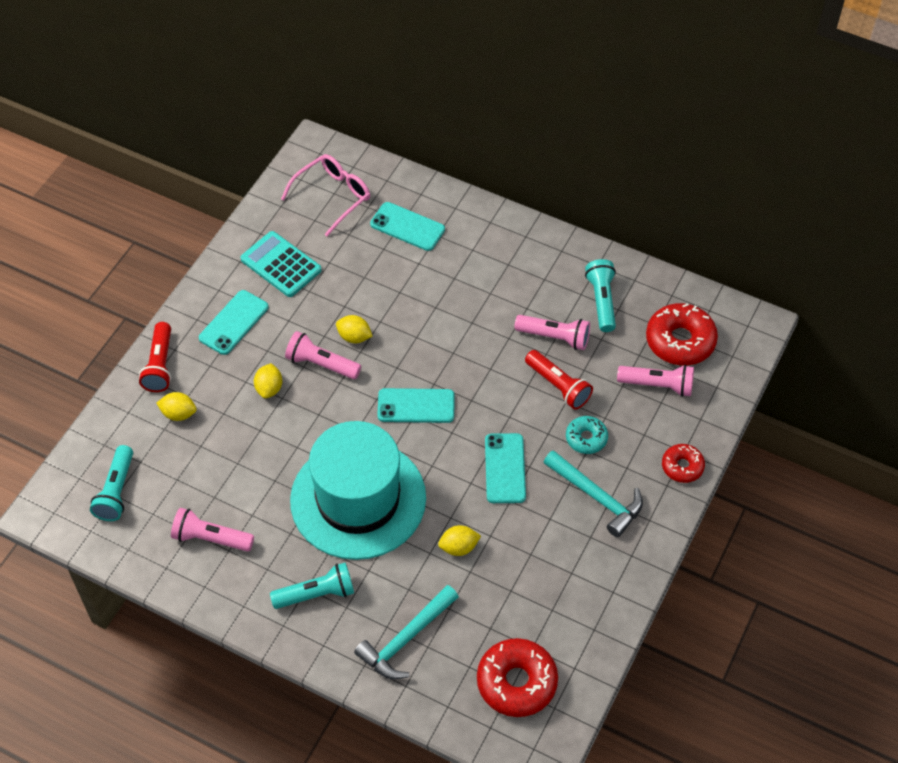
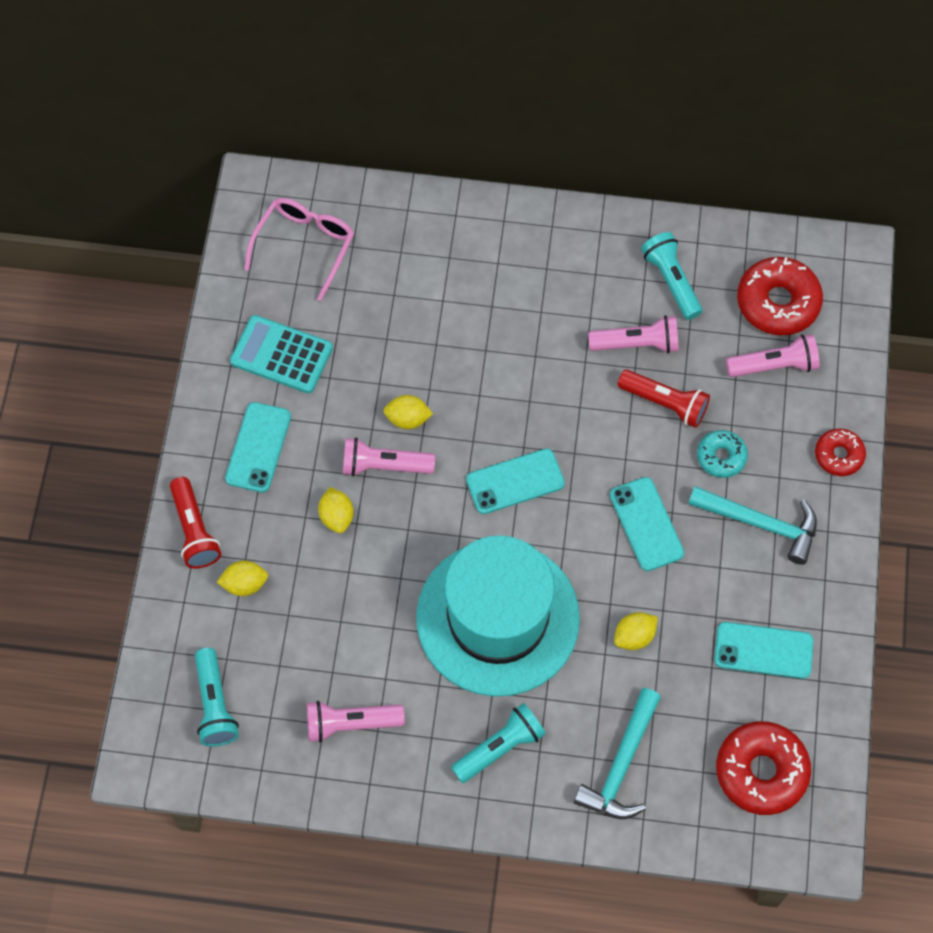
camera: 20 degrees left, 10 degrees up
(407, 227) = (410, 258): turquoise phone -> turquoise phone (763, 650)

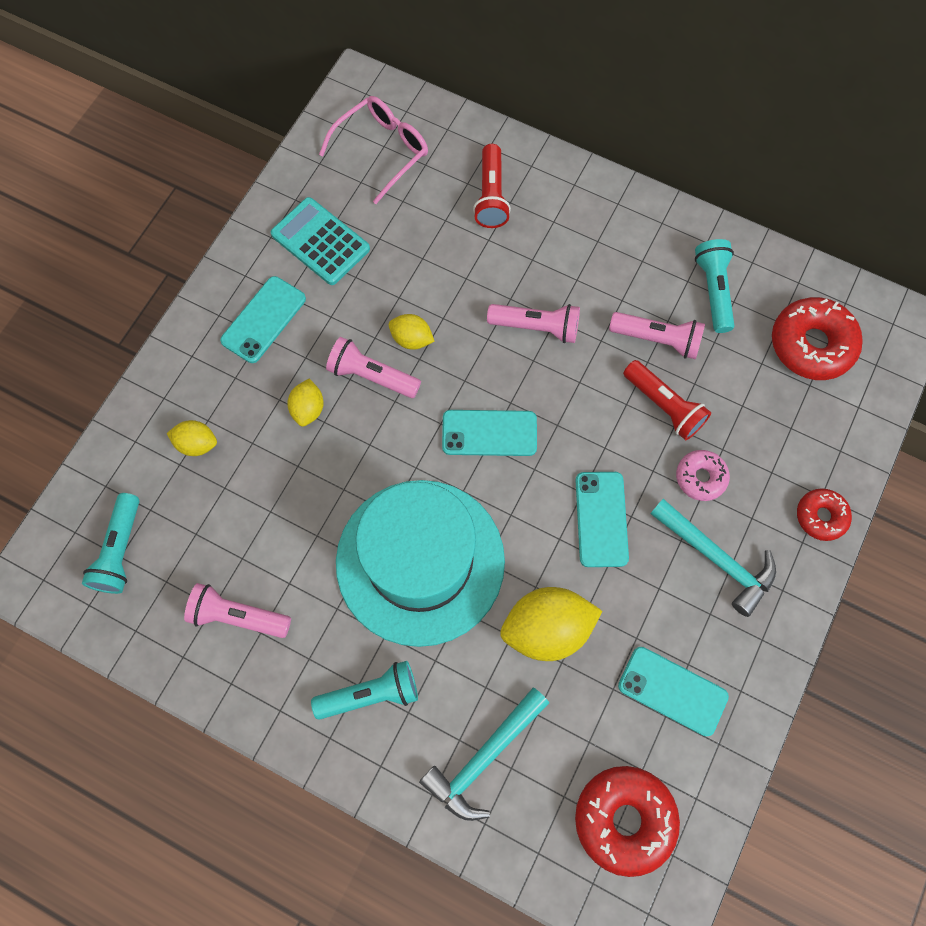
camera: 20 degrees right, 5 degrees up
(195, 530) = (174, 377): red flashlight -> red flashlight (491, 196)
(634, 636) = (547, 628): yellow lemon -> yellow lemon, size x1.87
(721, 457) = (700, 477): turquoise donut -> pink donut
(774, 365) = (786, 404): pink flashlight -> pink flashlight (536, 327)

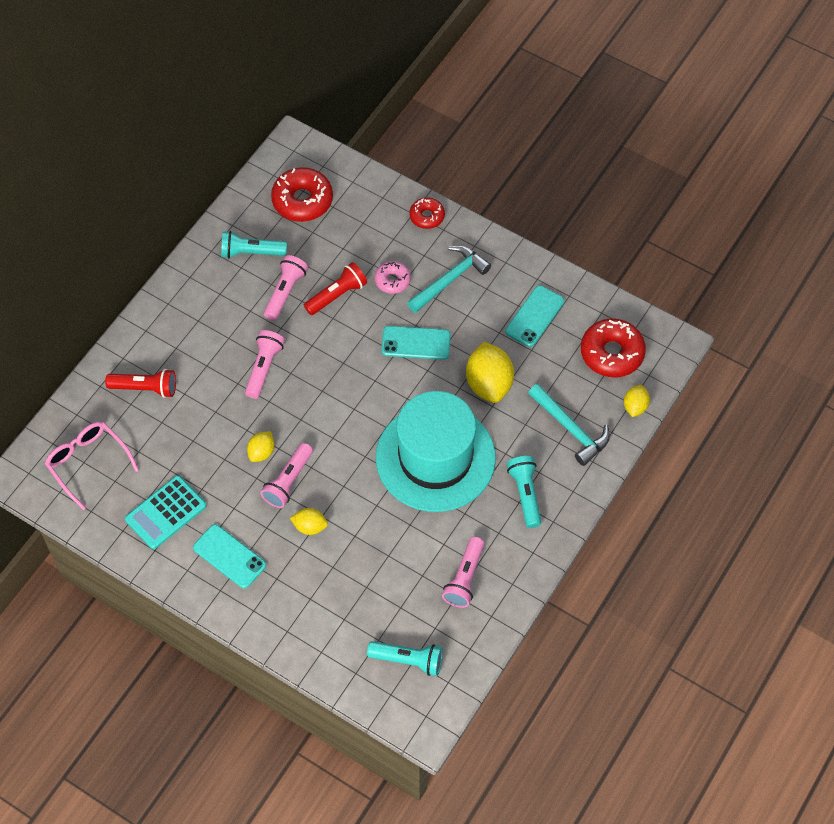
camera: 85 degrees left, 10 degrees down
(197, 444) = (329, 606): yellow lemon -> yellow lemon (635, 406)
(489, 433) = (344, 406): turquoise phone -> none

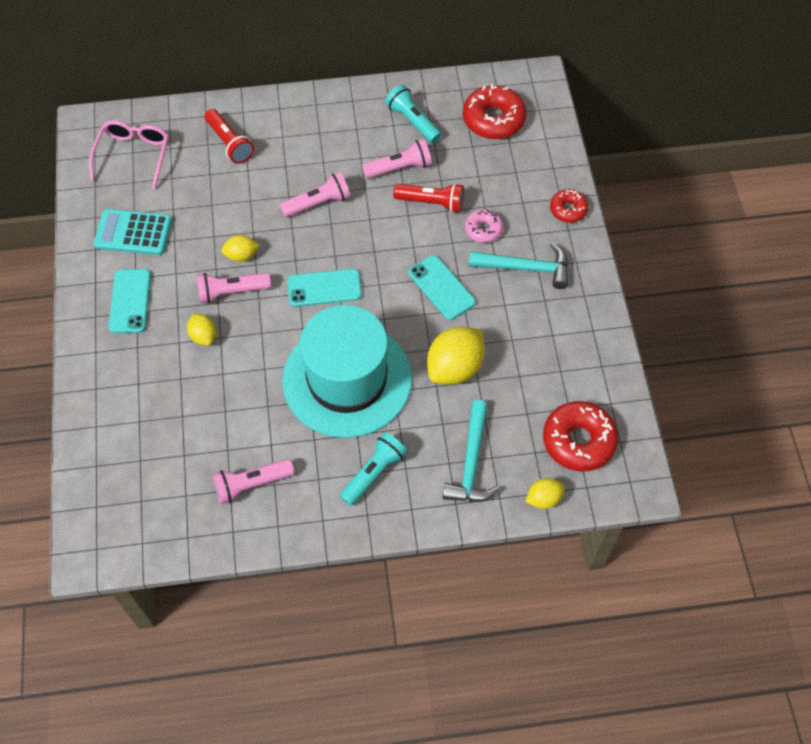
camera: 50 degrees right, 0 degrees up
(408, 660) = (139, 497): turquoise flashlight -> none
(534, 316) = (554, 355): turquoise phone -> turquoise phone (324, 288)

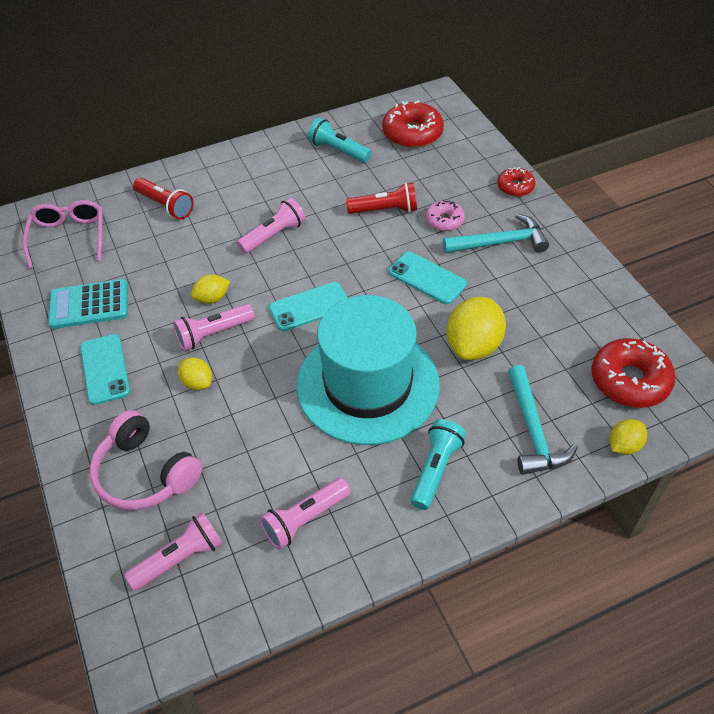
camera: 15 degrees left, 10 degrees down
(137, 407) = (145, 473): none -> pink headphones
(399, 168) = (341, 189): pink flashlight -> pink flashlight (180, 558)

